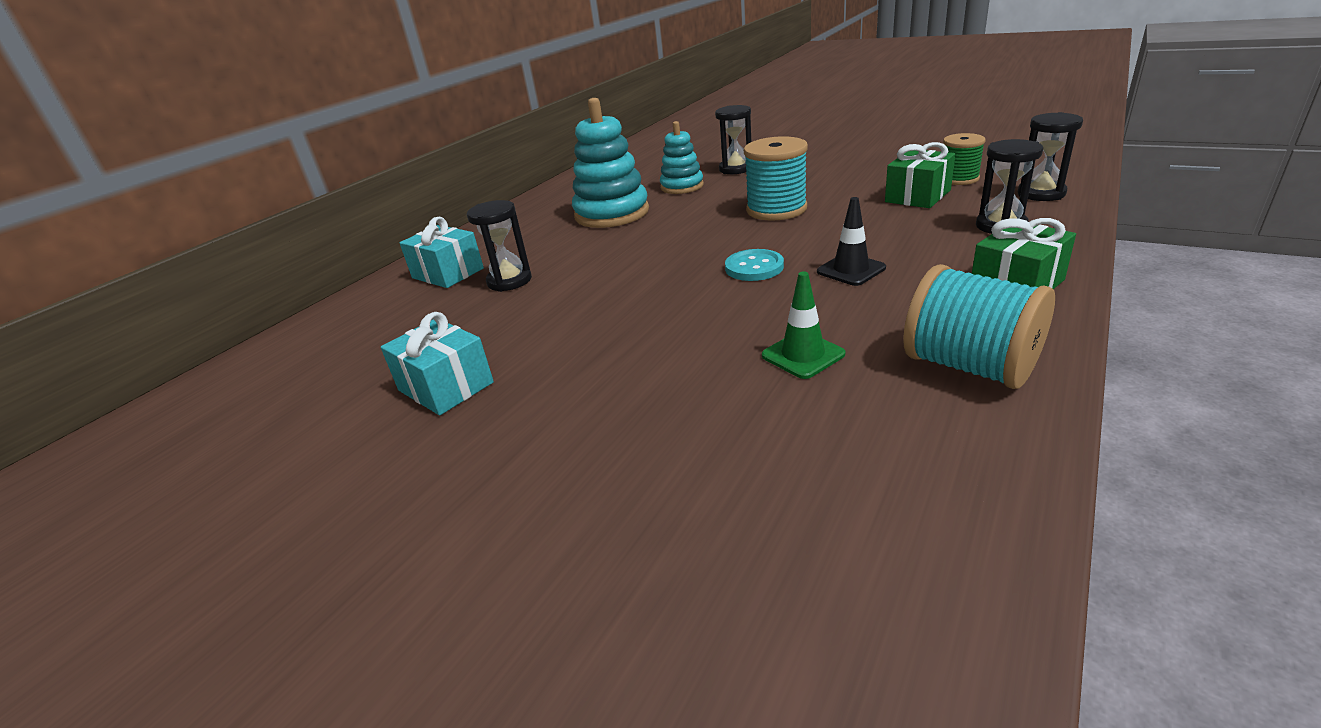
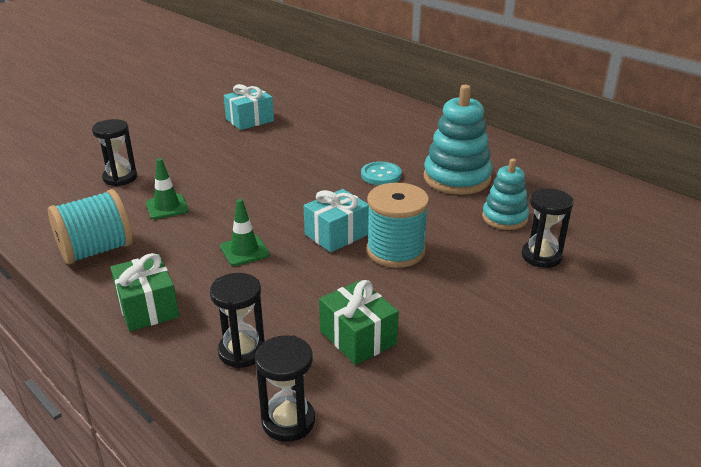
camera: 100 degrees right, 0 degrees up
(448, 273) = (392, 119): turquoise gift -> turquoise gift (337, 234)
(509, 281) = (358, 136): black hourglass -> black hourglass (120, 178)
(754, 267) = (290, 216): turquoise button -> turquoise button (381, 175)
(851, 270) = (244, 251): black traffic cone -> green traffic cone
(958, 179) = (384, 387): green spool -> none

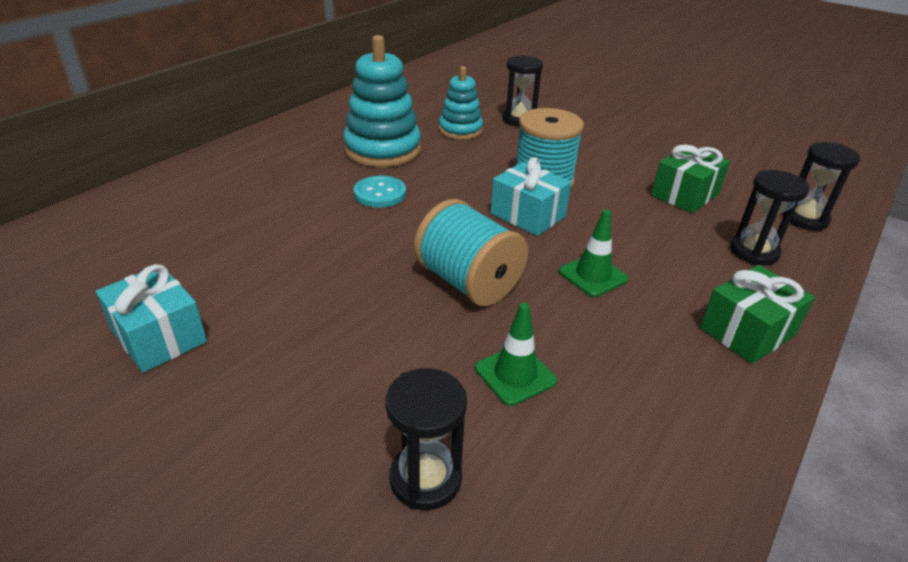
camera: 100 degrees left, 5 degrees up
(96, 250) = (672, 426): turquoise spool -> turquoise spool (468, 282)

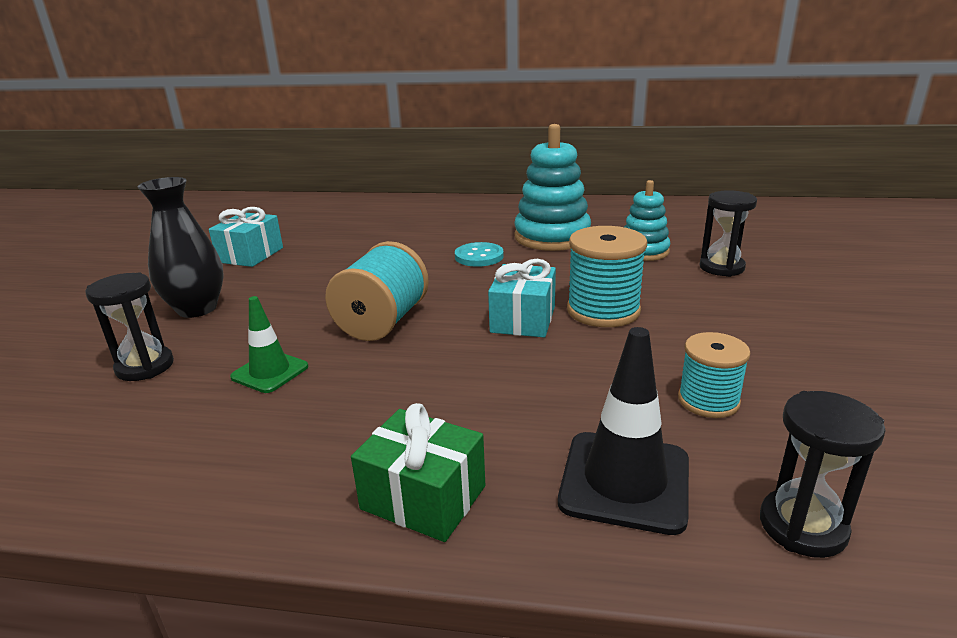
camera: 65 degrees right, 10 degrees down
(293, 412) = (197, 309): none -> black vase
(593, 275) = (448, 375): green traffic cone -> none
(685, 195) = (708, 401): green gift -> turquoise spool
(754, 252) = (624, 481): black hourglass -> black traffic cone

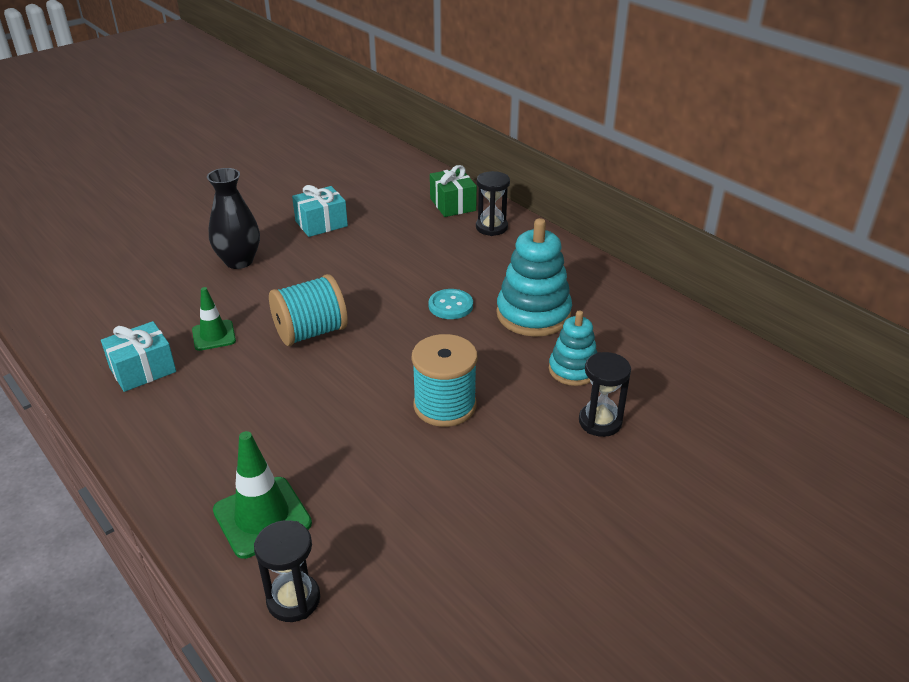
camera: 40 degrees right, 10 degrees up
(145, 367) = (170, 295): black hourglass -> black hourglass (491, 227)
(423, 497) = (176, 459): green gift -> green gift (452, 204)
(523, 319) = (386, 381): turquoise gift -> turquoise gift (143, 370)
(624, 481) = (262, 517): black traffic cone -> green traffic cone
(708, 401) = (382, 509): turquoise spool -> none

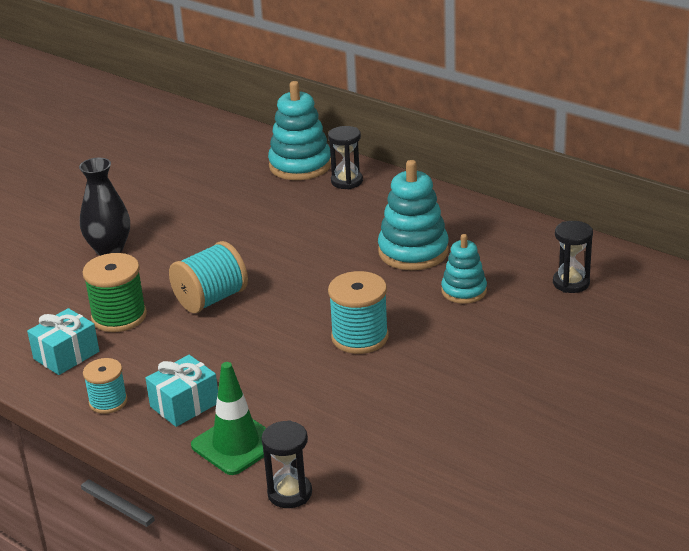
camera: 10 degrees left, 5 degrees down
(156, 434) = (108, 402): none -> turquoise spool
(214, 335) = (119, 316): green traffic cone -> green spool
(321, 223) = (175, 203): turquoise gift -> turquoise gift (184, 405)
(450, 306) = (333, 256): turquoise button -> none
(452, 204) = (300, 165): green gift -> turquoise stacking toy
(600, 422) = (499, 327): black hourglass -> black hourglass (571, 283)

